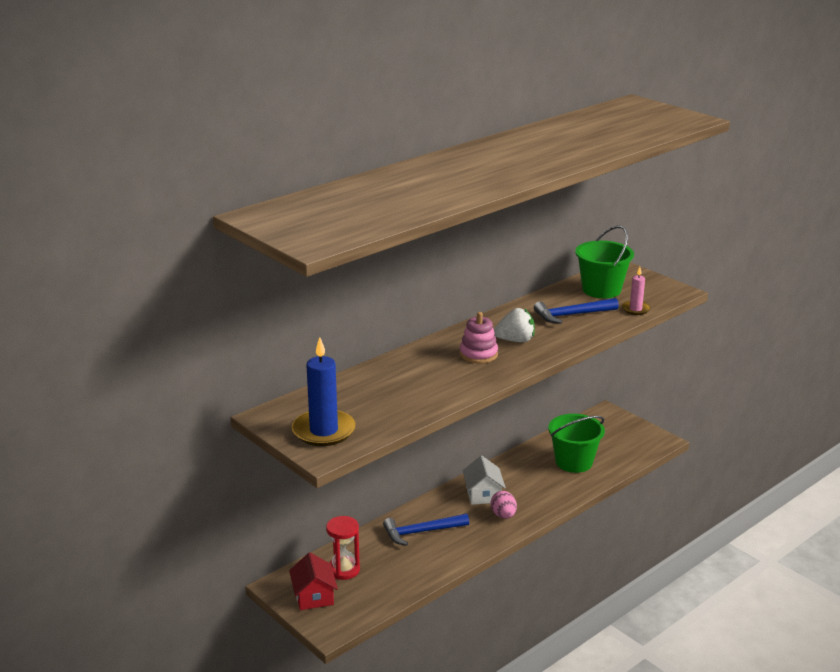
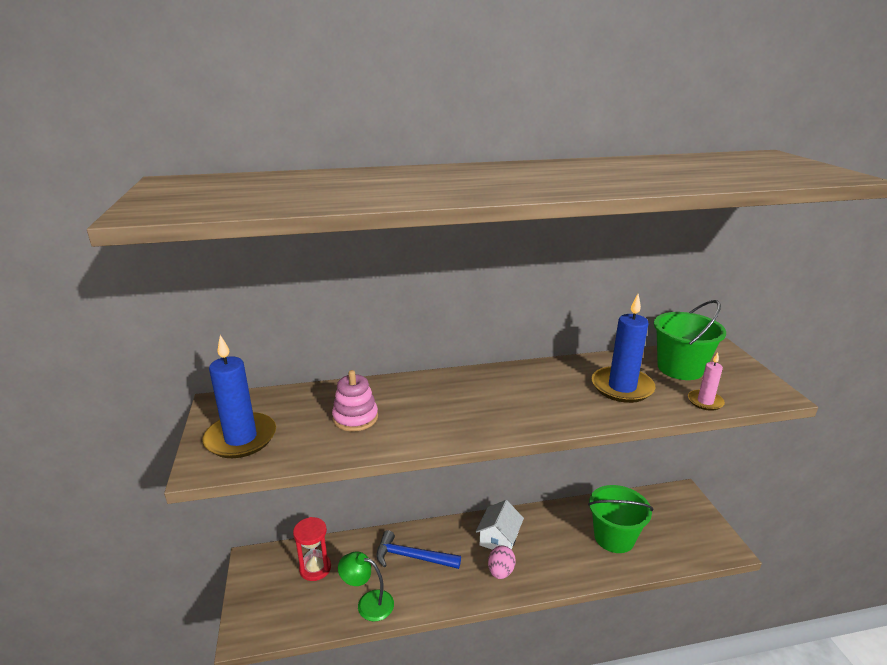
camera: 30 degrees right, 0 degrees up
(314, 596) = (267, 586): red house -> none
(414, 573) = (368, 603): none -> green lamp
(478, 354) = (479, 402): pink stacking toy -> pink stacking toy (355, 418)
(515, 340) = (533, 398): white strawberry -> none
(571, 315) = (622, 387): blue hammer -> blue candle

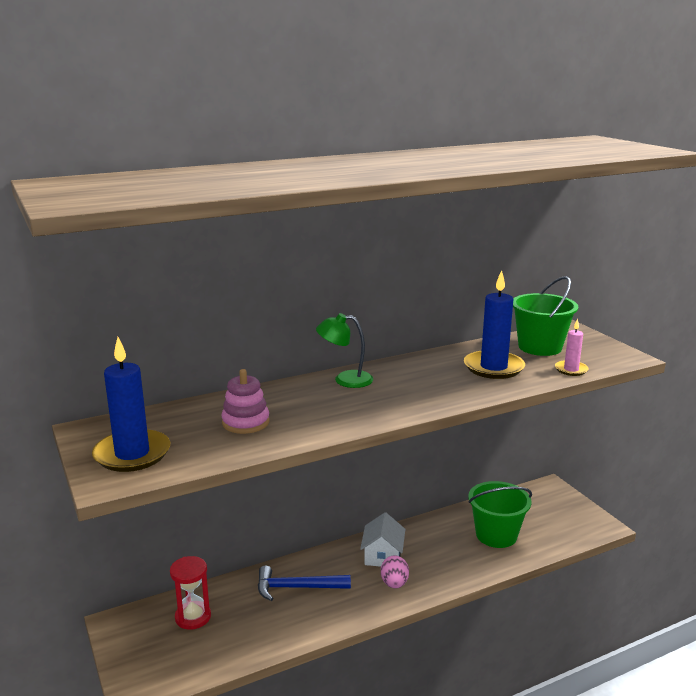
camera: 15 degrees left, 5 degrees down
(368, 603) = (265, 637): green lamp -> green lamp (345, 379)

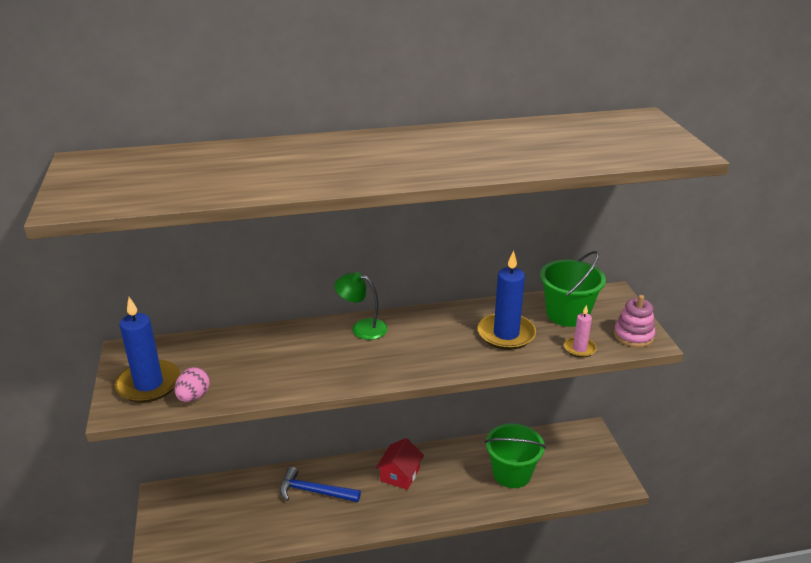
camera: 15 degrees right, 10 degrees up
(193, 617) = (221, 502): red hourglass -> none
(245, 422) = (253, 365): pink stacking toy -> pink stacking toy (633, 335)
(382, 555) = (400, 474): white house -> red house
(394, 584) = (398, 505): pink egg -> pink egg (194, 397)

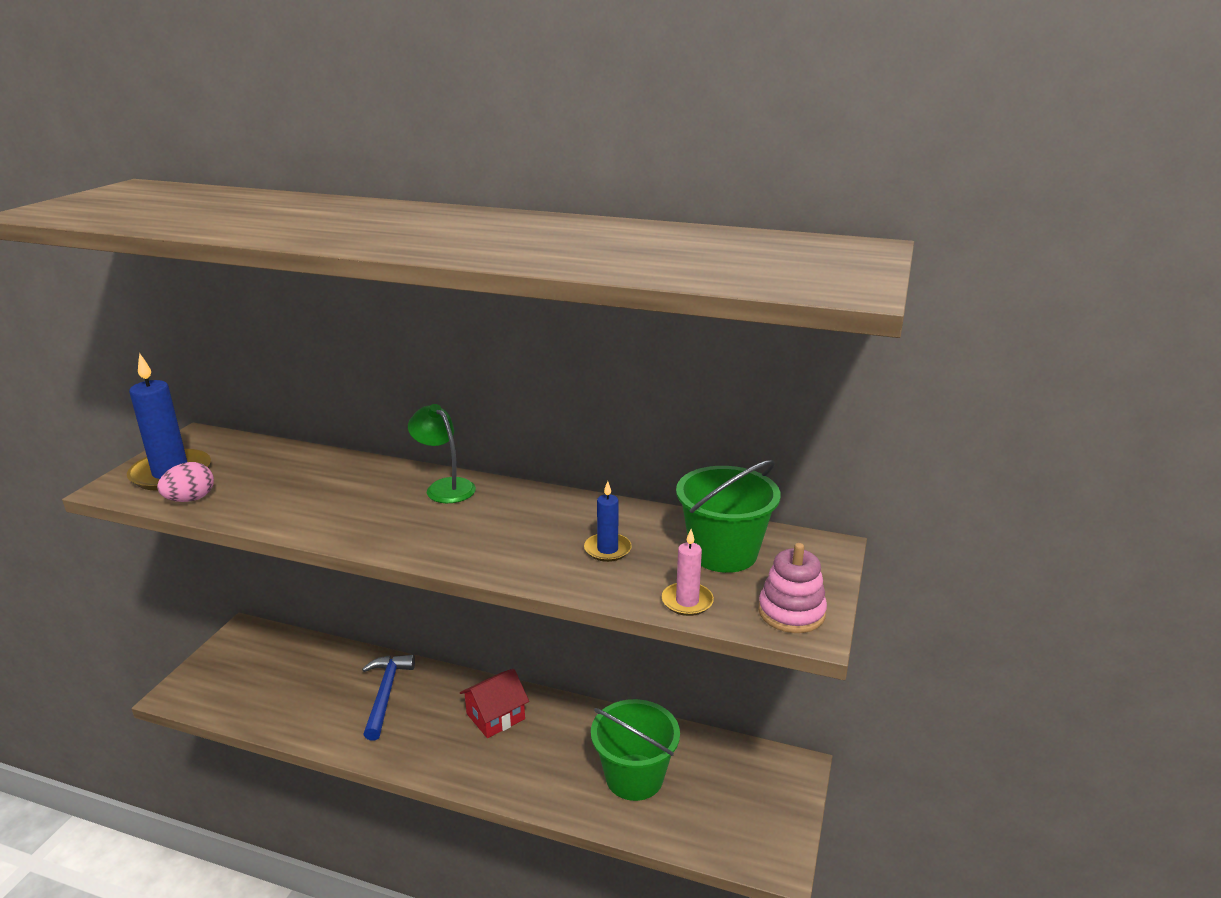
camera: 30 degrees right, 5 degrees down
(314, 491) = (386, 694): blue hammer -> blue hammer turned 45 degrees clockwise
(506, 334) = (607, 549): blue candle -> blue candle, size x0.54

